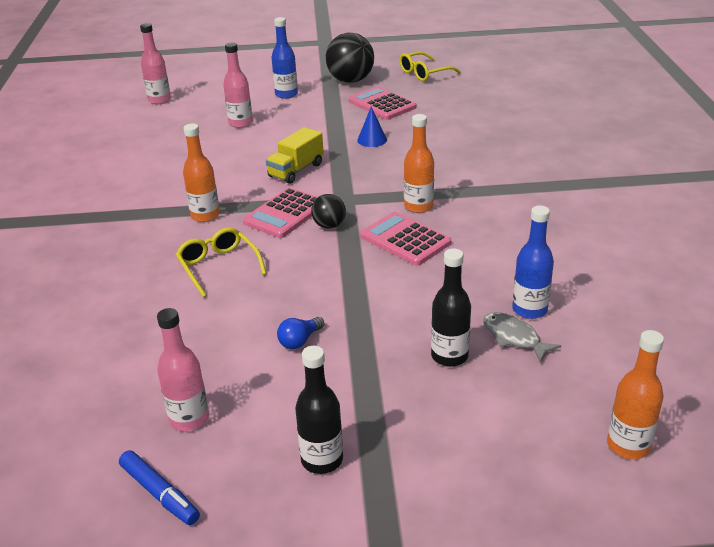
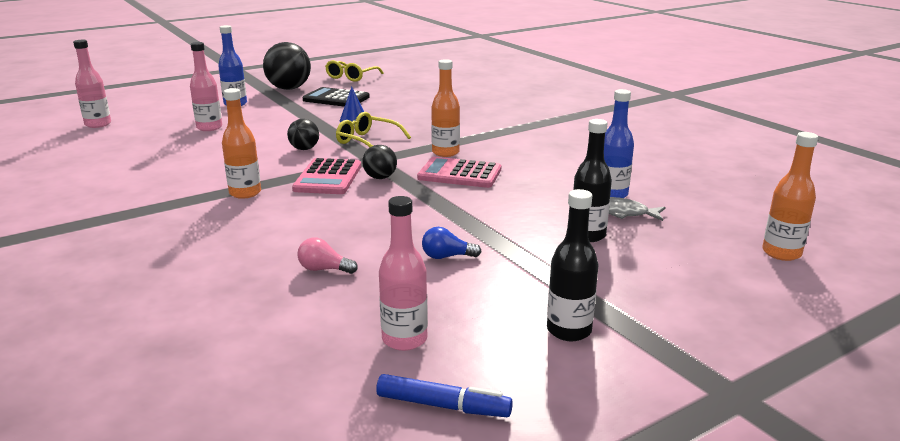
camera: 30 degrees left, 10 degrees down
(193, 323) = (324, 269): none -> pink light bulb
(218, 266) = (302, 224): yellow glasses -> yellow glasses (367, 141)
(296, 170) = (304, 149): yellow truck -> black ball
(300, 341) = (447, 257): blue light bulb -> blue light bulb turned 75 degrees clockwise
(382, 104) = (336, 99): pink calculator -> black calculator

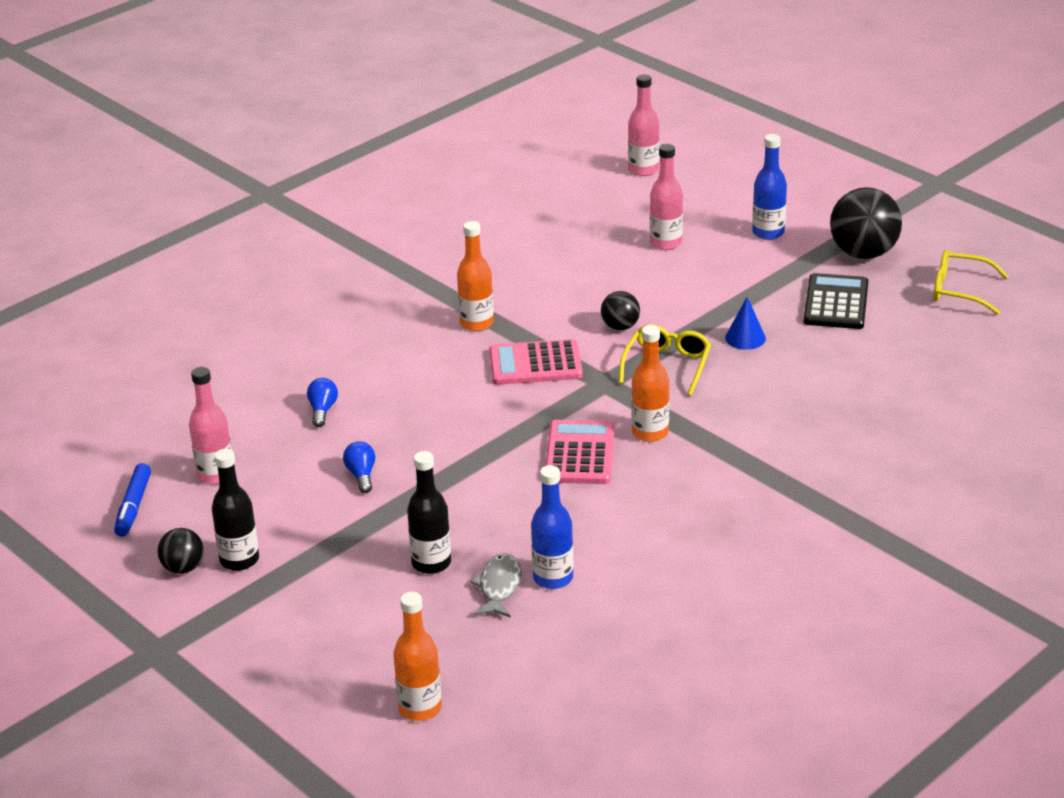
camera: 80 degrees right, 10 degrees up
(324, 269) = (322, 410): pink light bulb -> blue light bulb
(380, 177) = (548, 399): black ball -> black ball (183, 568)

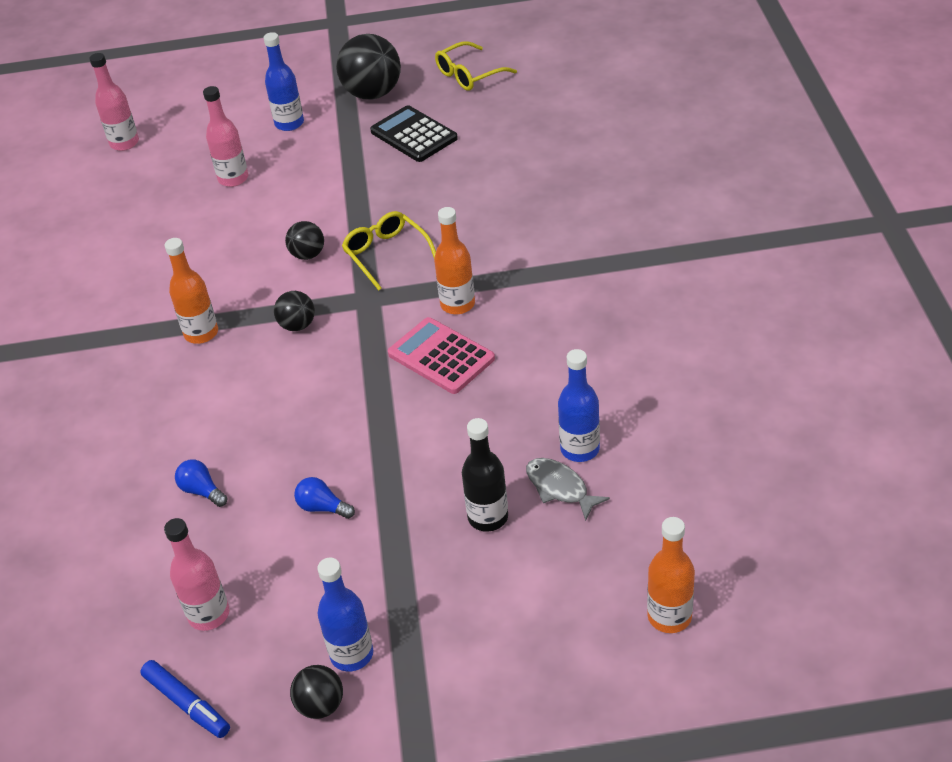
camera: 50 degrees left, 10 degrees up
(239, 560) = (352, 654): black bottle -> blue bottle
(535, 364) = (297, 325): pink calculator -> black ball
(745, 338) = (401, 198): blue cone -> none

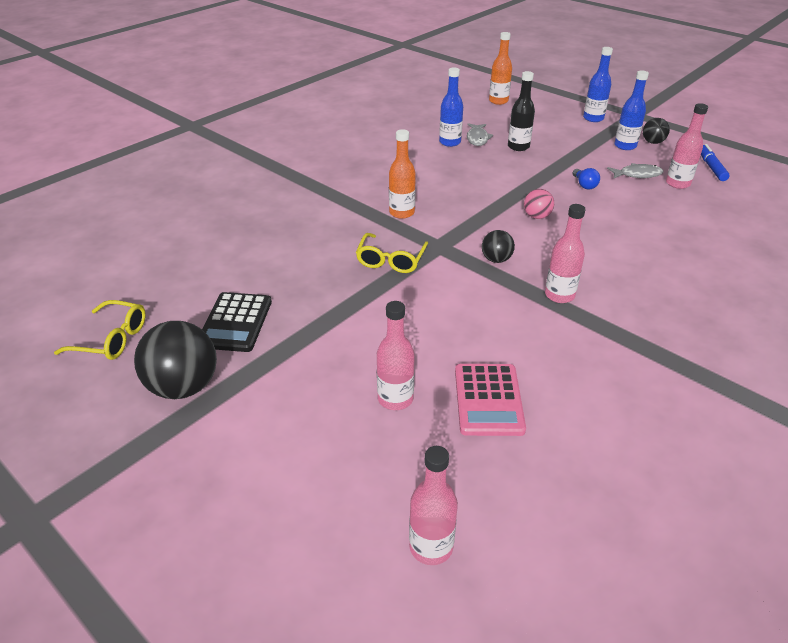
camera: 135 degrees left, 5 degrees down
(201, 333) = (559, 295): orange bottle -> pink bottle
(202, 491) = (639, 222): blue light bulb -> none
(276, 589) = (637, 175): none -> grey fish
(289, 123) = (279, 417): blue bottle -> blue bottle (593, 118)
(308, 255) = (432, 294): black ball -> none
(321, 409) = (536, 216): none -> pink ball
(441, 356) = (447, 199): pink calculator -> pink calculator (488, 400)

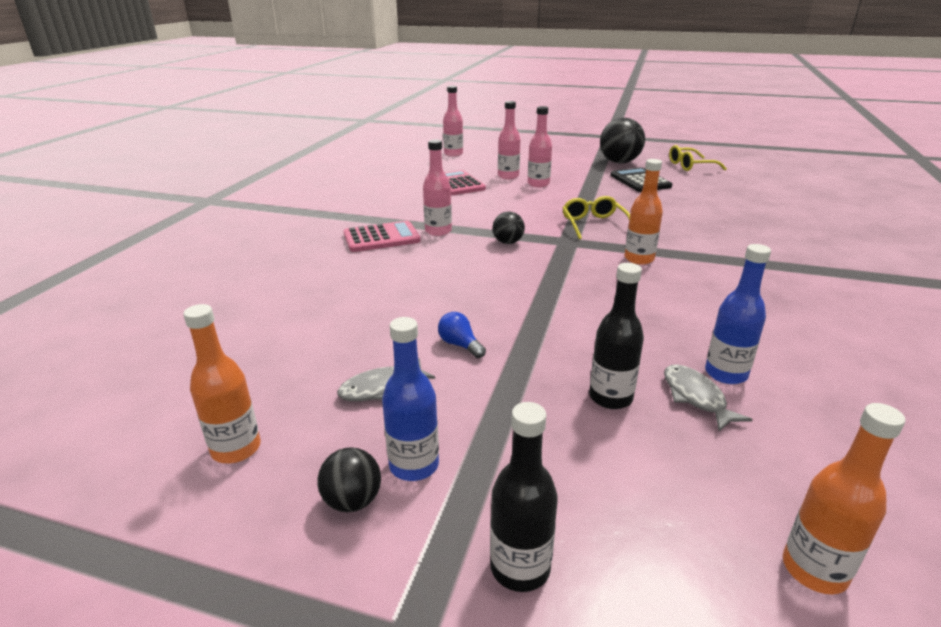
camera: 155 degrees right, 10 degrees down
(536, 216) = (497, 287): pink ball -> none
(593, 118) = (520, 568): blue bottle -> black bottle
(625, 302) = (381, 238): none -> pink calculator
(677, 183) = (312, 387): pink bottle -> pink bottle (538, 184)
(711, 167) = (236, 449): blue marker -> orange bottle

